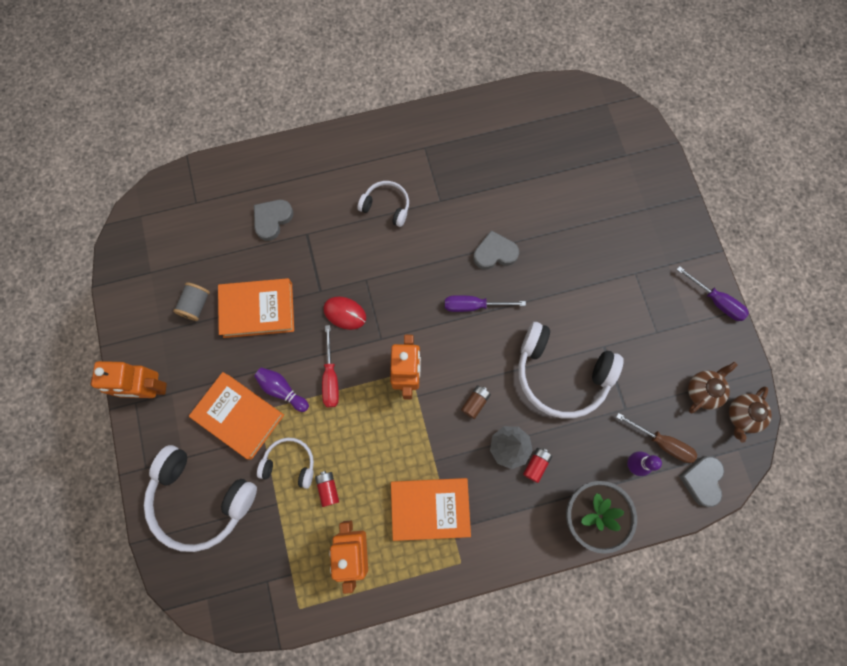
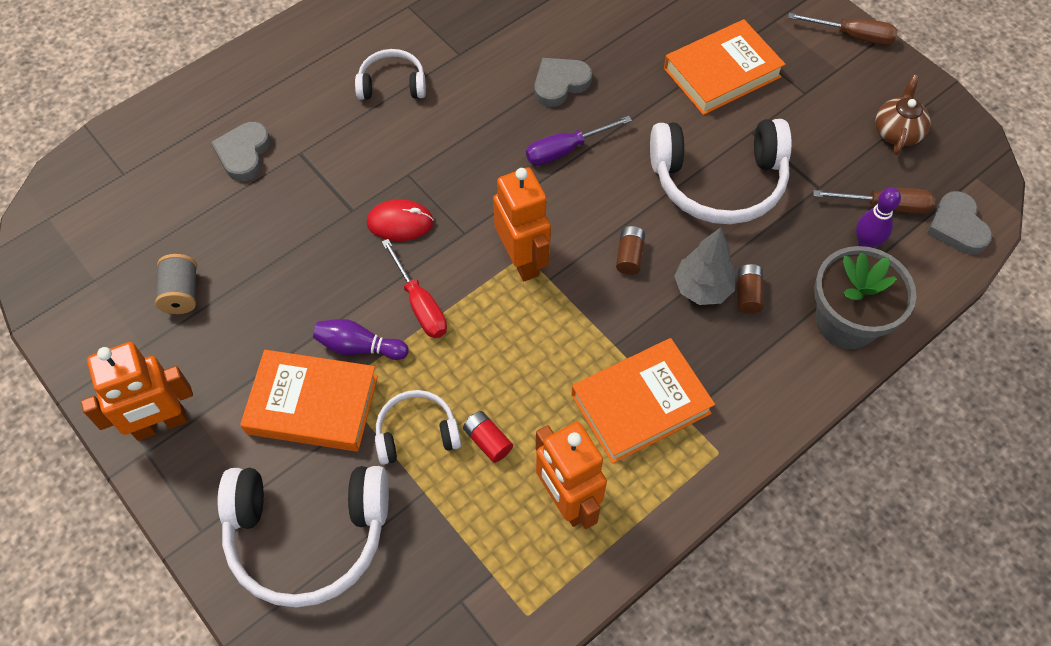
camera: 25 degrees left, 15 degrees down
(258, 310) = (275, 265): orange book -> orange book (722, 73)
(536, 465) = (748, 294): red battery -> brown battery
(716, 301) = (852, 36): purple screwdriver -> brown screwdriver
(742, 415) = (957, 140): brown teapot -> none

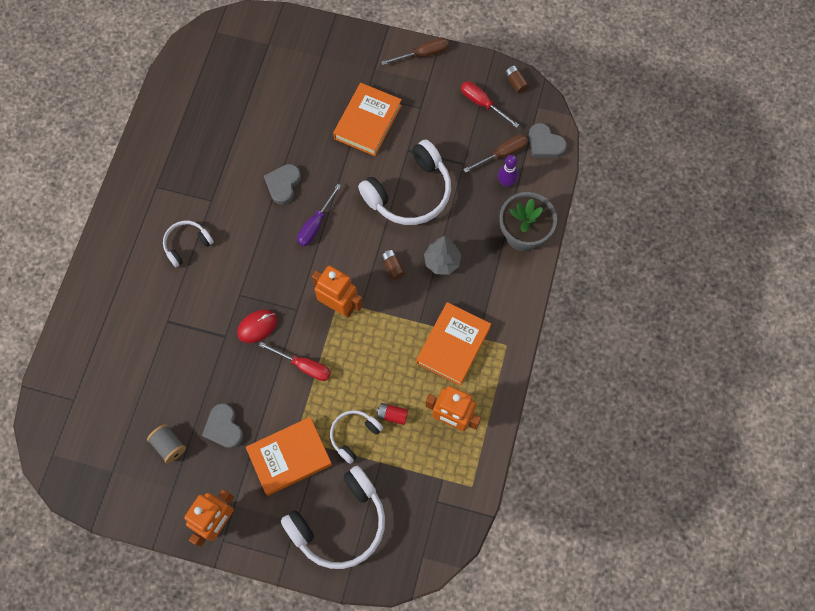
camera: 35 degrees left, 10 degrees up
(244, 154) = (135, 342): grey heart -> grey heart (224, 427)
(359, 347) = (289, 410): purple bowling pin -> none
(748, 294) = (466, 250): brown battery -> brown battery (516, 83)
(897, 132) = (482, 103): brown teapot -> red screwdriver

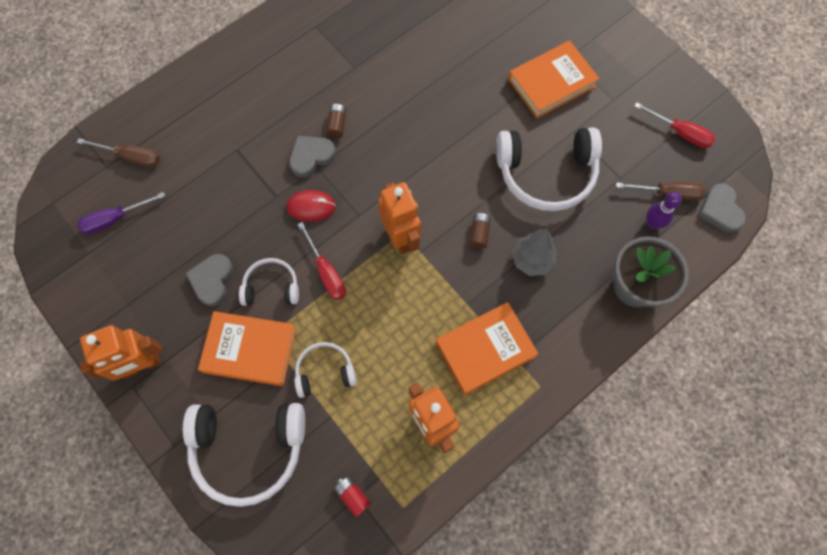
camera: 35 degrees right, 0 degrees up
(169, 446) = (153, 263): grey spool -> none
(187, 244) = (304, 93): white headphones -> white headphones (271, 287)
(283, 185) = (430, 92): grey heart -> grey heart (311, 156)
(315, 224) = (433, 147): purple screwdriver -> purple screwdriver (115, 219)
(392, 415) = (375, 378): red battery -> red battery (353, 496)
(423, 54) = (651, 52): brown screwdriver -> brown screwdriver (131, 157)
(482, 103) = (680, 133): red screwdriver -> red screwdriver turned 135 degrees clockwise
(516, 83) = (729, 133): brown battery -> brown battery (337, 125)

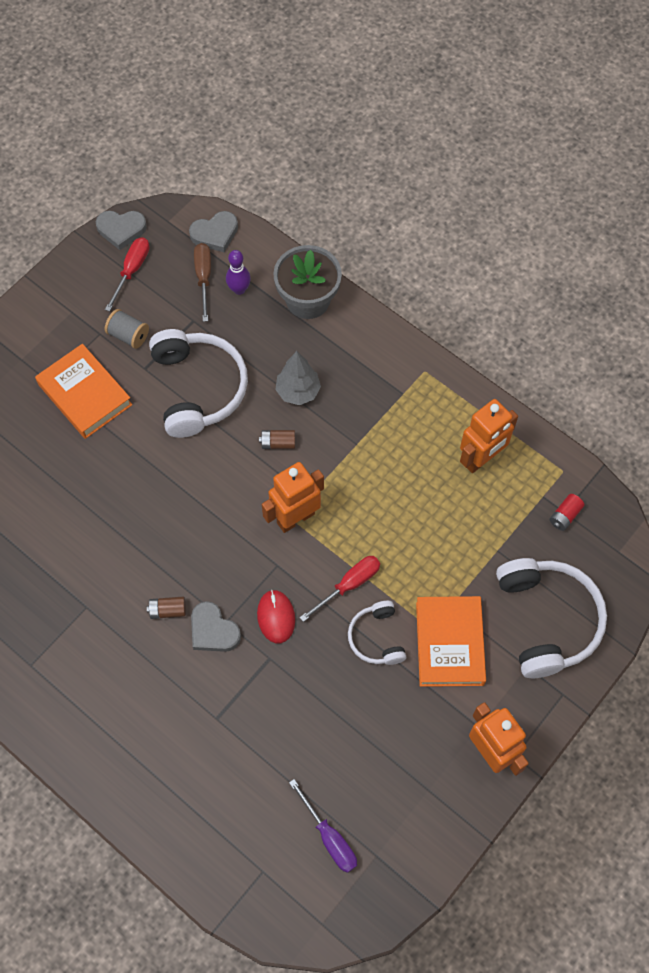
camera: 100 degrees left, 5 degrees down
(131, 157) = (245, 843): brown screwdriver -> none
(212, 280) = (381, 703): grey heart -> grey heart (121, 230)
(324, 371) = (454, 565): white headphones -> none
(485, 350) = (400, 422): orange book -> none
(609, 123) = (128, 335): none -> grey spool

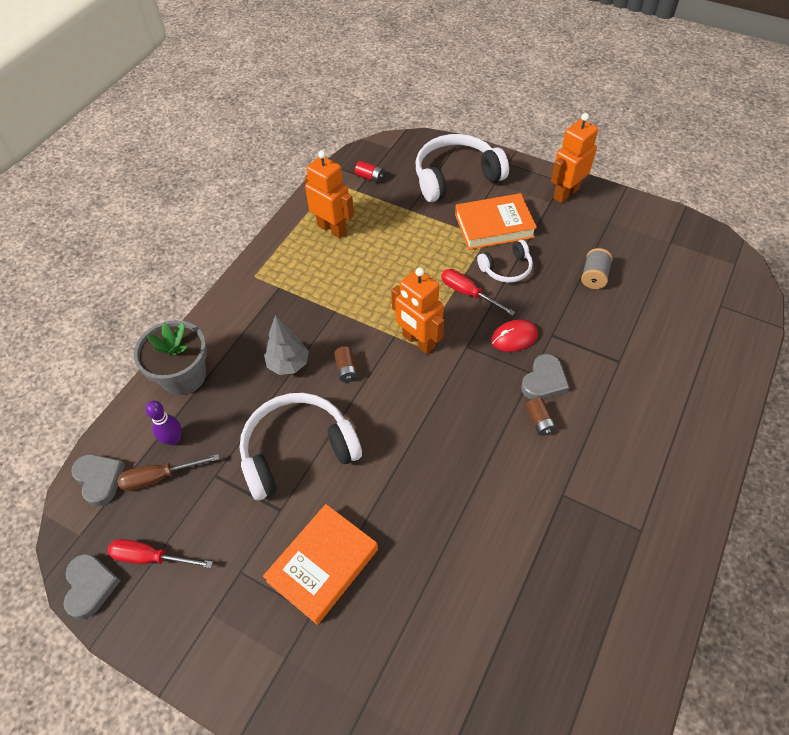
camera: 100 degrees left, 10 degrees down
(128, 335) = (240, 538): grey spool -> grey spool (594, 277)
(329, 837) = (673, 270): purple screwdriver -> none

